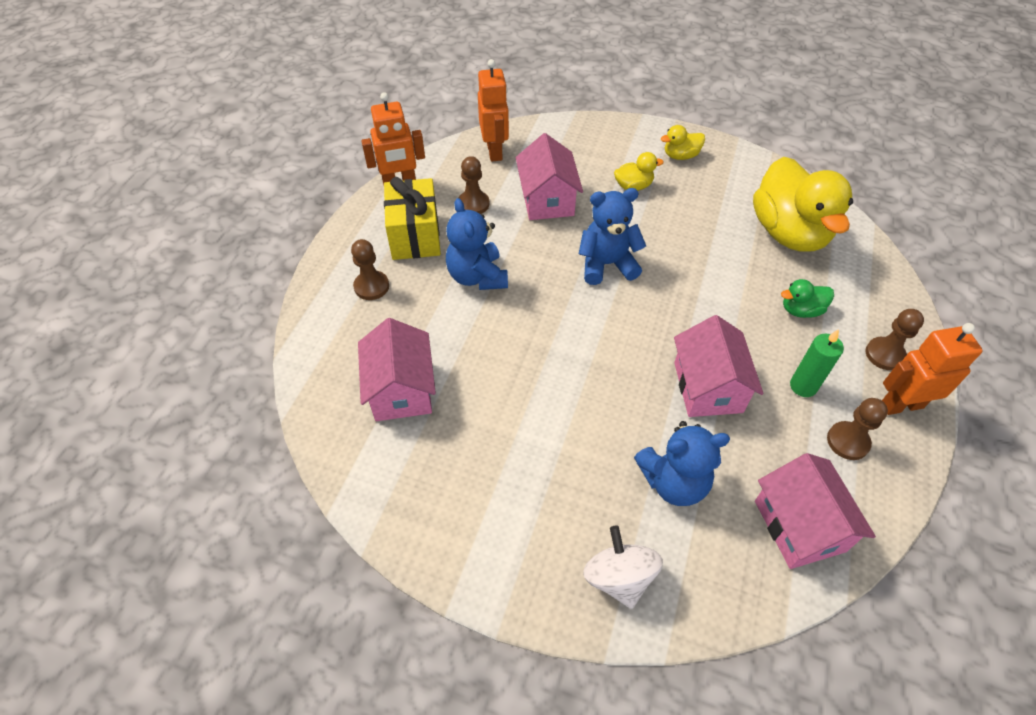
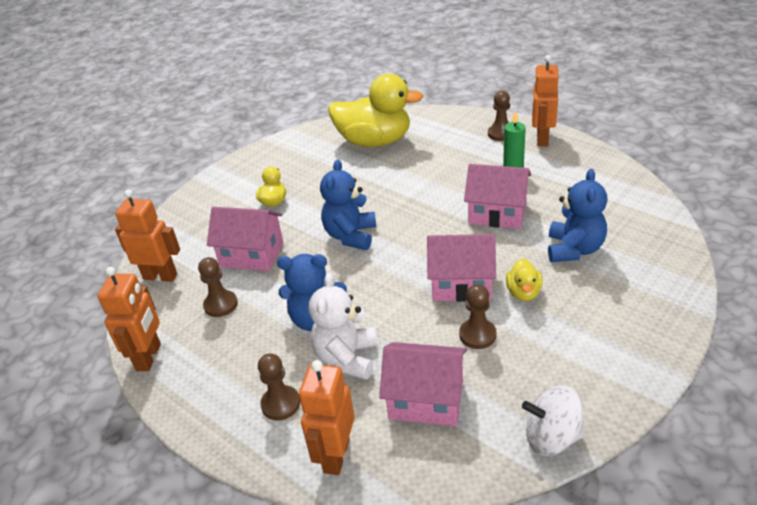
camera: 65 degrees left, 15 degrees down
(326, 341) = (336, 455): none -> orange robot
(415, 236) = (232, 357): yellow gift -> none
(435, 315) = (347, 358): none -> white teddy bear
(619, 577) = (648, 295): white spinning top -> white spinning top (552, 437)
(680, 156) = (259, 170): yellow duck -> yellow duck (523, 293)
(799, 526) = (621, 203): pink house -> pink house (461, 284)
(801, 310) = (448, 155): green duck -> none
(847, 441) = (563, 166): brown pawn -> brown pawn (477, 335)

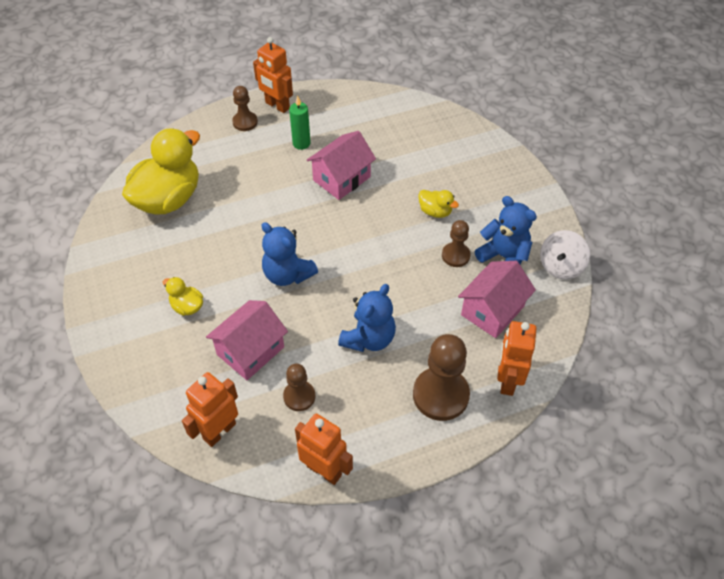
camera: 65 degrees left, 15 degrees up
(280, 404) = (440, 395): brown pawn -> brown pawn, size x1.76
(336, 455) = (507, 380): orange robot -> orange robot turned 60 degrees clockwise
(347, 358) = (424, 337): white teddy bear -> none
(461, 284) = (400, 238): pink house -> none
(574, 249) = (415, 164): blue teddy bear -> blue teddy bear (504, 257)

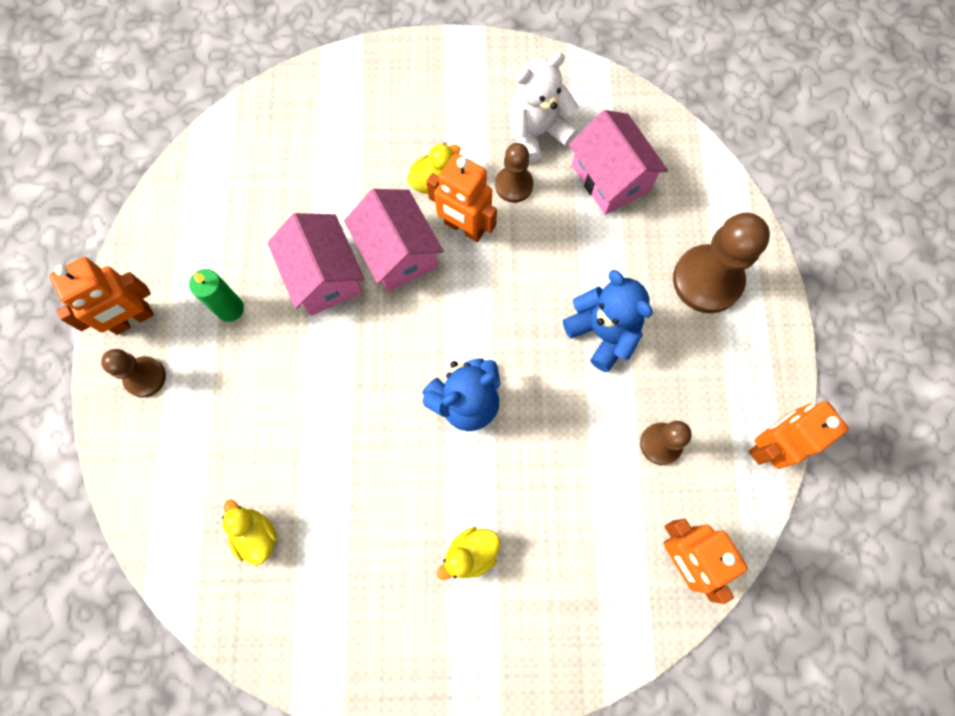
camera: 70 degrees left, 20 degrees up
(168, 199) = (256, 535): yellow duck -> yellow duck, size x0.44
(250, 351) = (573, 485): pink house -> pink house (398, 253)
(504, 257) = (537, 133): blue teddy bear -> white teddy bear
(507, 380) = (710, 202): orange robot -> orange robot (464, 228)
(560, 266) = (573, 78): white spinning top -> none

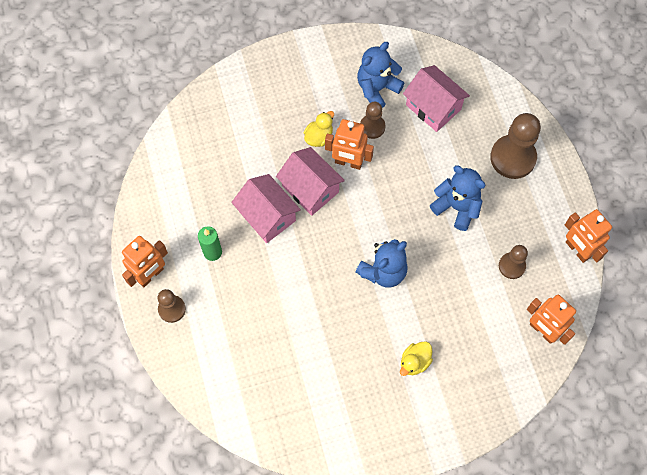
camera: 15 degrees left, 5 degrees down
(256, 535) = (277, 386): yellow duck -> none
(537, 133) = (377, 89): white teddy bear -> blue teddy bear
(768, 445) = (577, 250): orange robot -> orange robot turned 75 degrees counterclockwise

